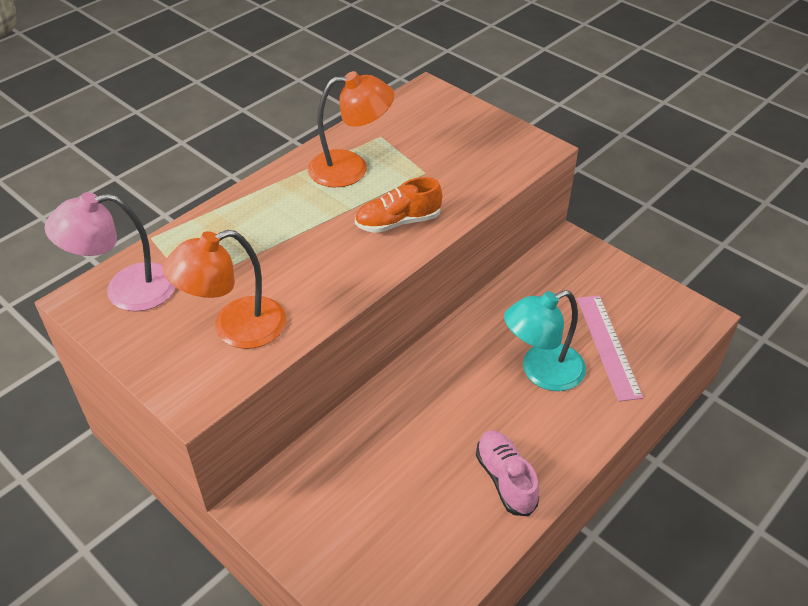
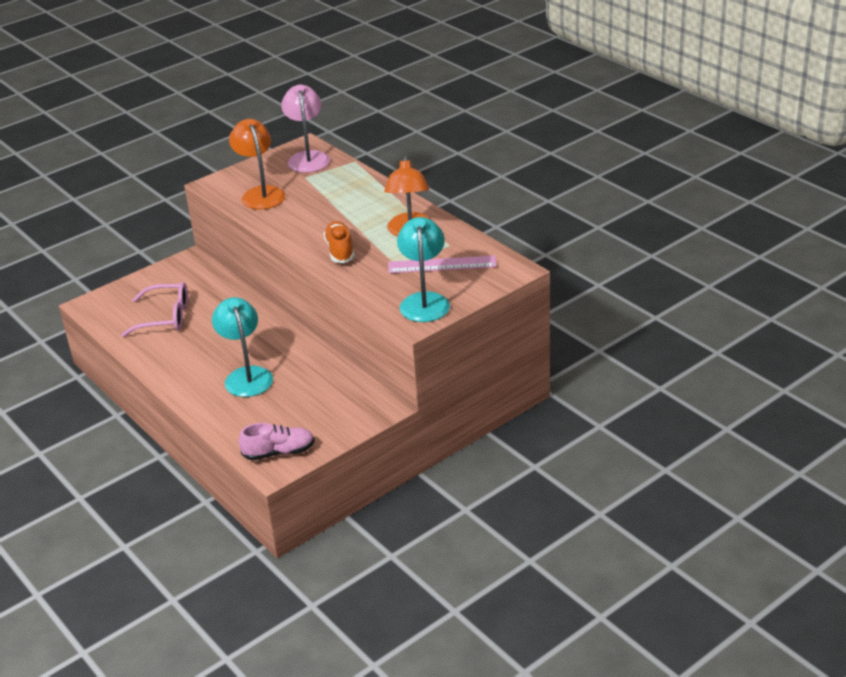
camera: 100 degrees right, 10 degrees down
(422, 501) = (165, 317): none -> pink glasses
(498, 145) = (424, 301): none -> turquoise lamp
(505, 479) = (165, 351): pink shoe -> pink shoe (279, 452)
(608, 346) = (259, 412): pink ruler -> pink ruler (442, 264)

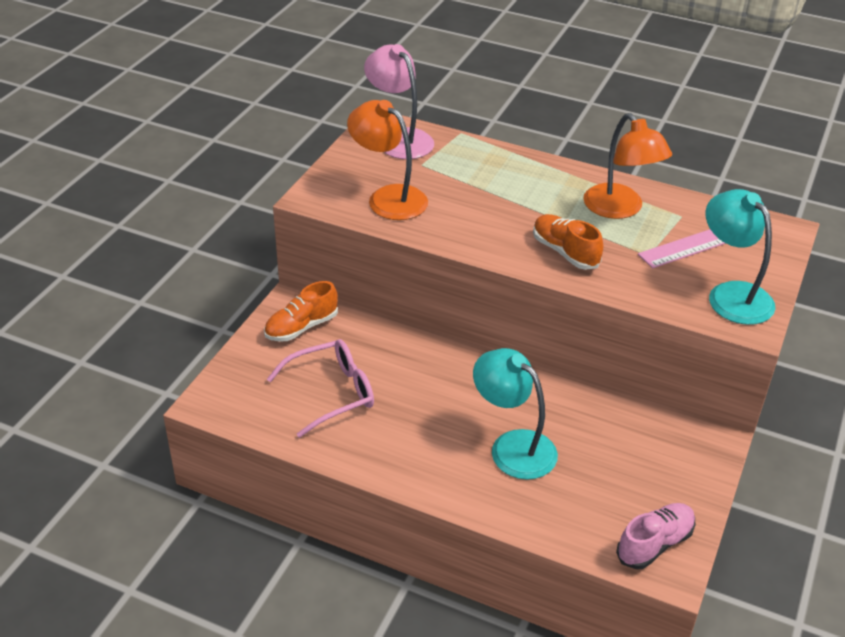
camera: 30 degrees left, 5 degrees up
(182, 275) = (301, 327): none -> orange shoe

